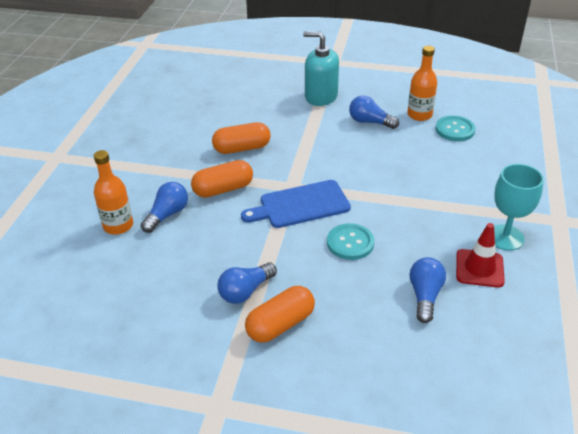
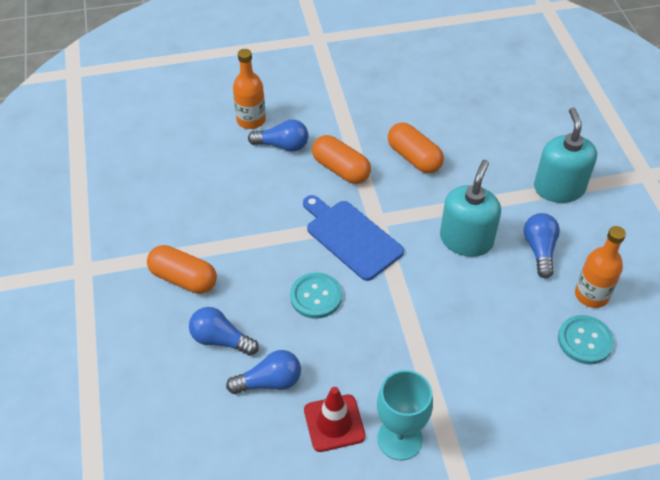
camera: 65 degrees right, 10 degrees up
(245, 291) = (212, 239): blue light bulb -> blue light bulb (220, 340)
(340, 150) = (466, 240): none -> turquoise soap dispenser

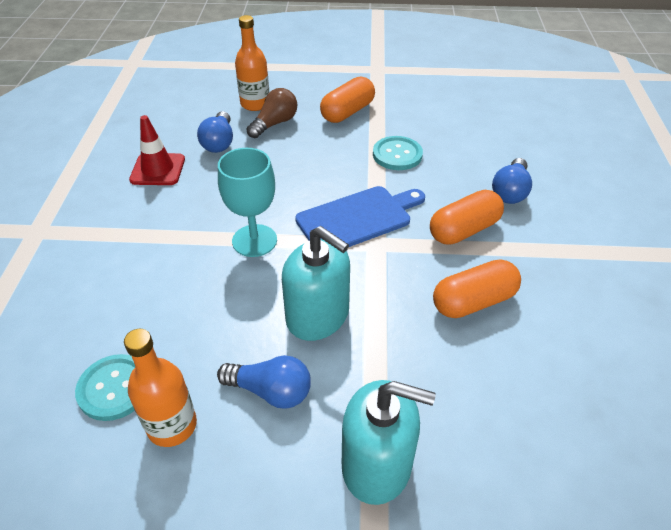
camera: 105 degrees right, 5 degrees down
(220, 340) = (274, 123): blue light bulb -> brown light bulb
(251, 120) = (555, 175): orange bottle -> orange bottle (255, 104)
(316, 296) = (292, 181): turquoise button -> turquoise button (397, 155)
(399, 439) = (115, 203): turquoise goblet -> turquoise goblet (254, 240)

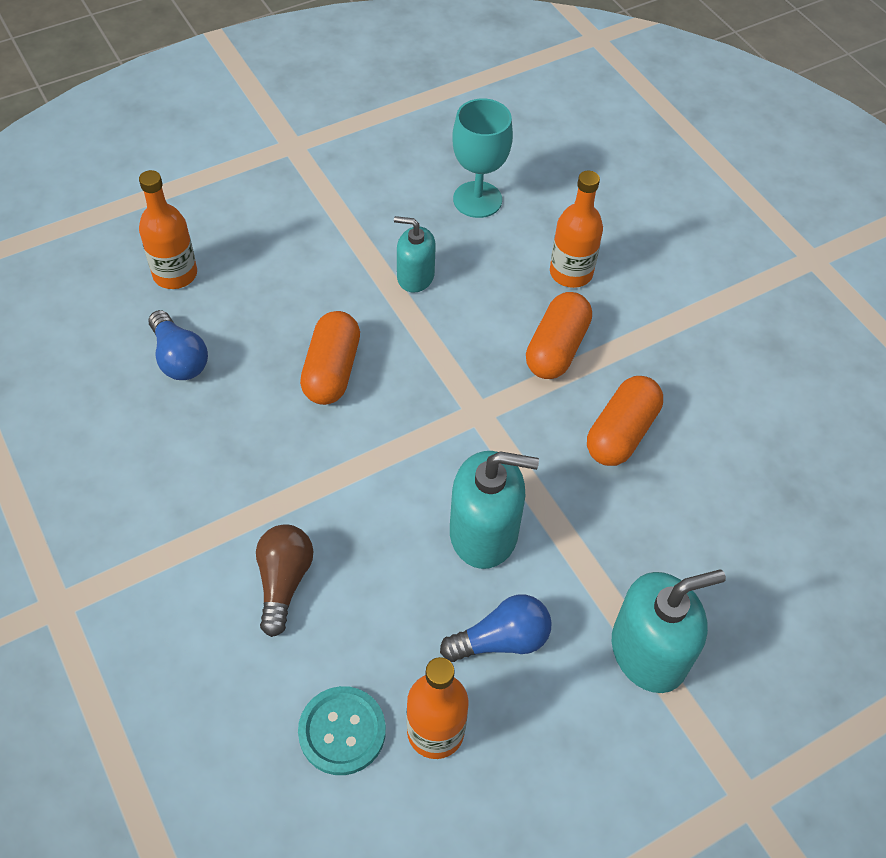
camera: 35 degrees left, 10 degrees up
(158, 169) = (134, 438): red traffic cone -> none
(254, 240) = (343, 477): turquoise goblet -> turquoise goblet (477, 199)
(274, 123) = (228, 295): brown light bulb -> brown light bulb (284, 582)
(347, 112) = (307, 236): orange capsule -> orange capsule (331, 370)
(357, 218) = (435, 389): blue cutting board -> none
(397, 155) = (415, 276): turquoise button -> turquoise soap dispenser
(510, 191) = (571, 273): blue light bulb -> orange bottle

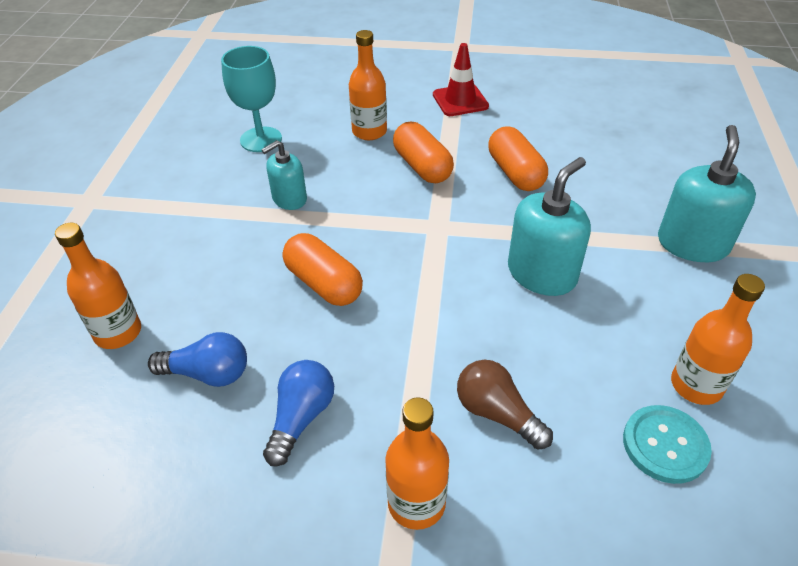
camera: 50 degrees left, 10 degrees down
(158, 571) = (416, 503): none -> orange bottle
(501, 640) = (638, 309): blue light bulb -> blue light bulb (301, 417)
(703, 317) = (460, 100): none -> red traffic cone

